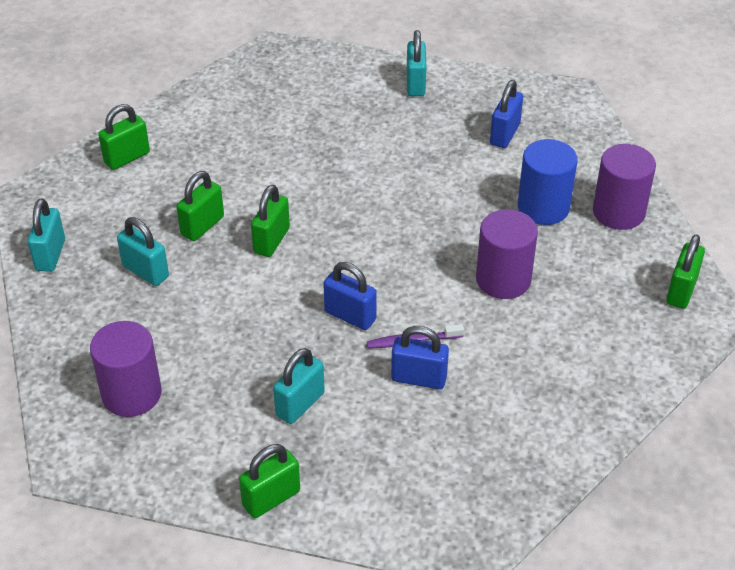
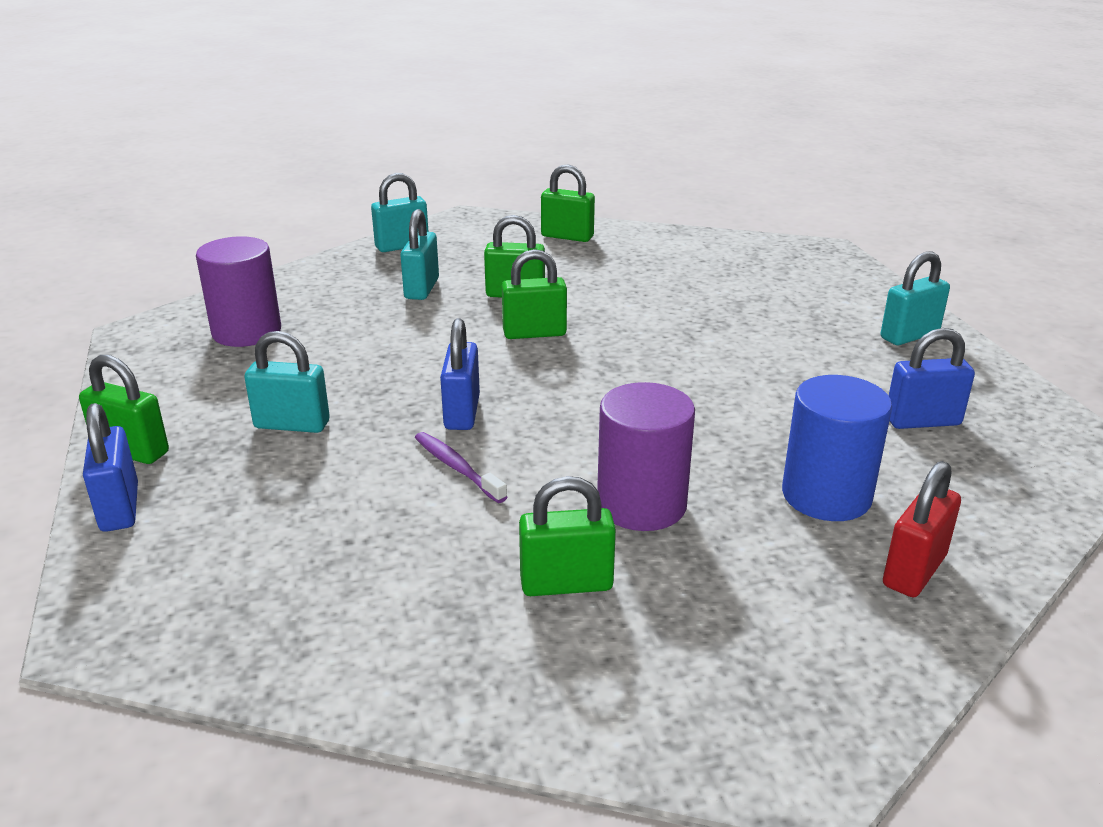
camera: 60 degrees right, 15 degrees down
(419, 378) = (394, 492): blue padlock -> blue padlock (120, 508)
(618, 212) = (914, 571): purple cylinder -> red padlock
(681, 291) = (821, 704): green padlock -> green padlock (566, 584)

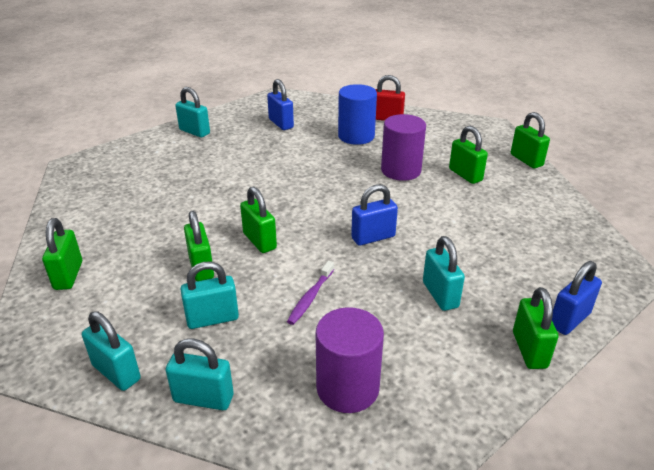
camera: 115 degrees left, 5 degrees up
(326, 273) = (203, 398): none -> turquoise padlock
(457, 467) = (421, 222): purple toothbrush -> purple toothbrush (310, 297)
(563, 729) = (526, 160): none -> green padlock

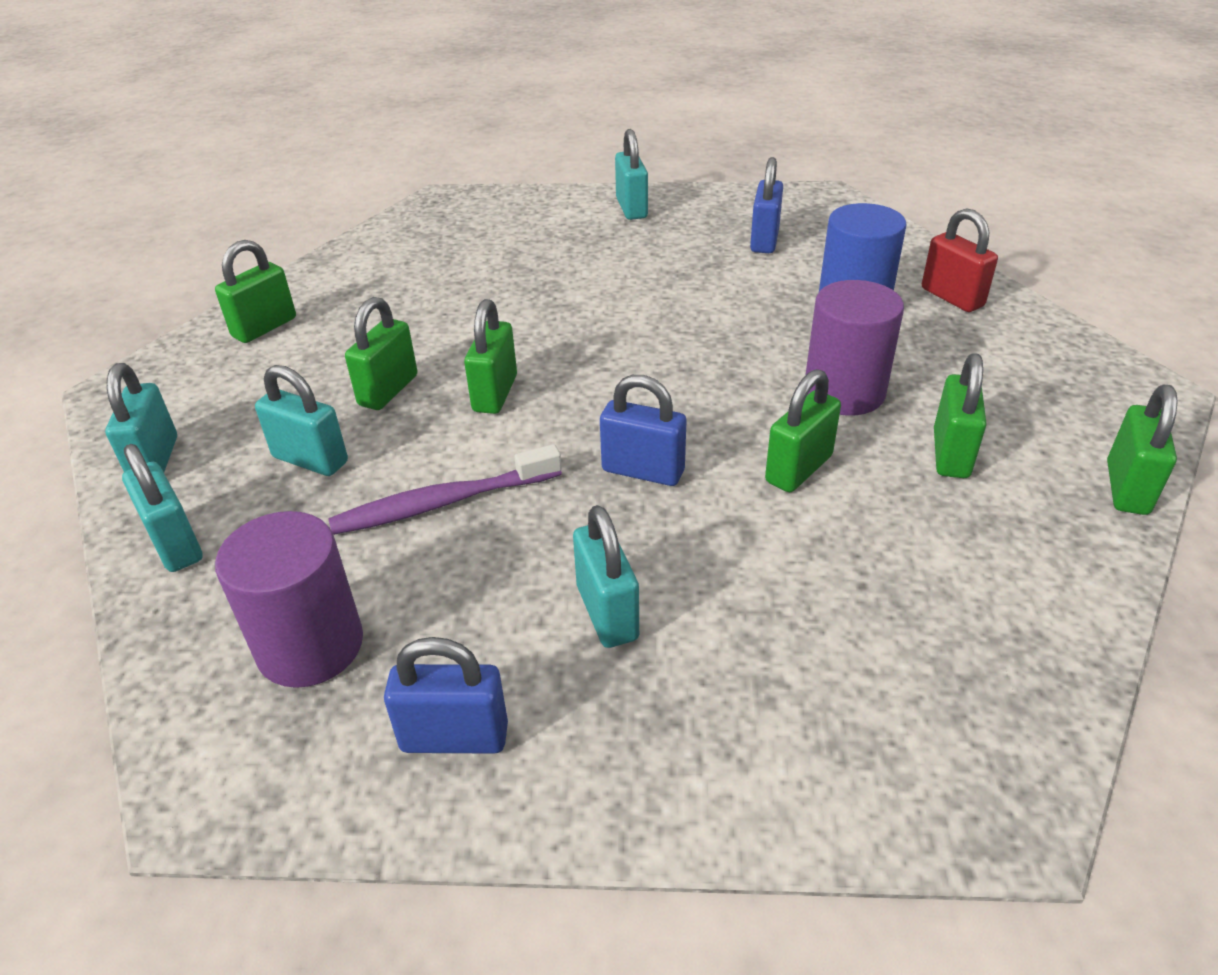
camera: 45 degrees right, 5 degrees up
(310, 297) = (442, 503): purple toothbrush -> purple toothbrush, size x1.53
(440, 295) = (607, 612): turquoise padlock -> turquoise padlock turned 45 degrees counterclockwise
(529, 350) = (606, 790): green padlock -> green padlock (798, 469)
(569, 320) = (749, 800): blue padlock -> blue padlock (454, 737)

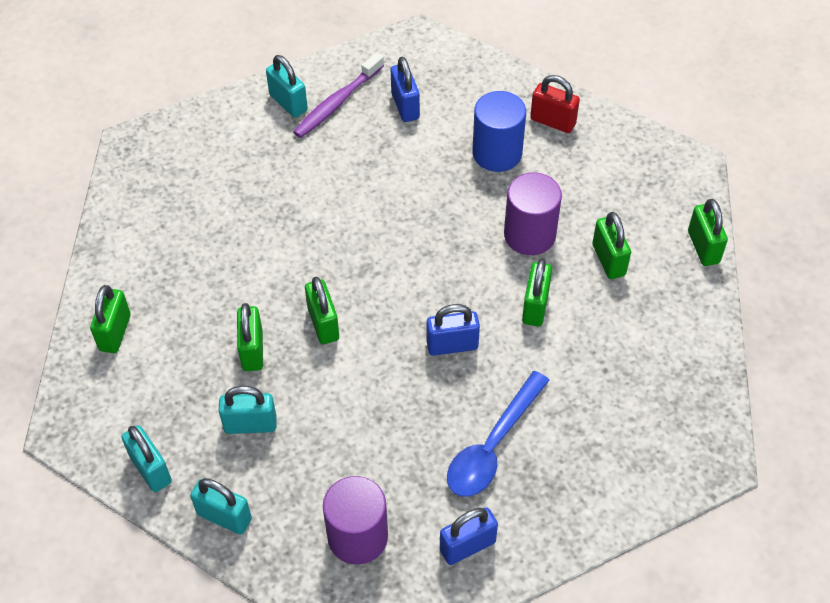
camera: 30 degrees left, 15 degrees up
(442, 503) = (355, 418): purple toothbrush -> purple toothbrush (337, 103)
(607, 612) = (493, 445): turquoise padlock -> blue spoon

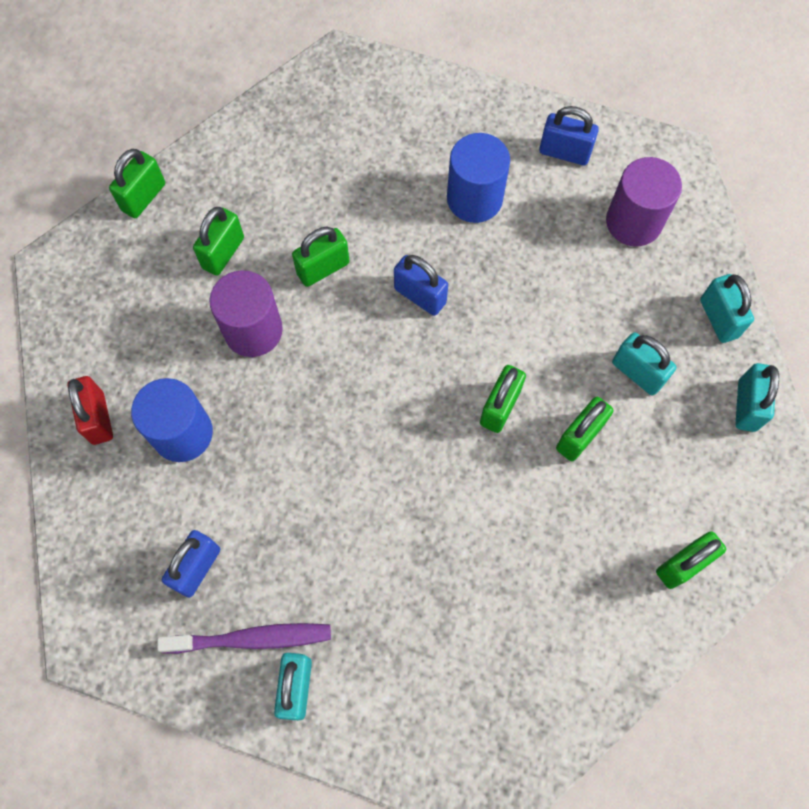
camera: 135 degrees left, 15 degrees up
(493, 445) = (474, 198): blue spoon -> blue cylinder

